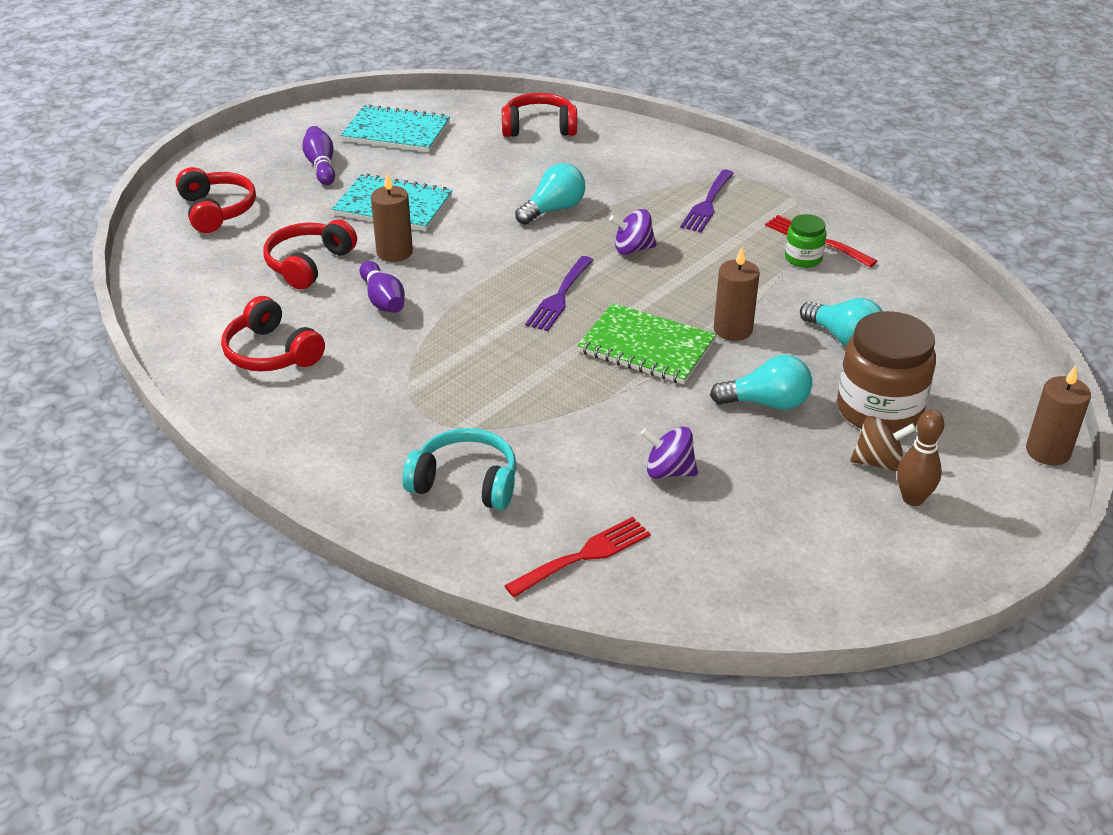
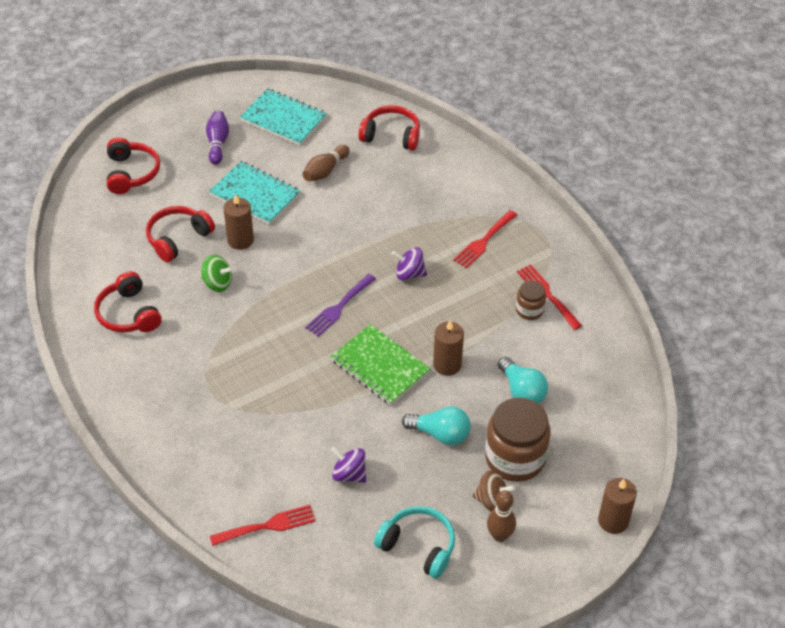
camera: 15 degrees right, 10 degrees up
(383, 300) = (217, 283): purple bowling pin -> green spinning top
(465, 482) = (215, 451): turquoise headphones -> turquoise headphones (418, 546)
(473, 170) = (325, 171): none -> brown bowling pin
(553, 209) = (368, 223): turquoise light bulb -> none
(707, 204) = (484, 241): purple fork -> red fork
(803, 258) = (529, 310): green jar -> brown jar

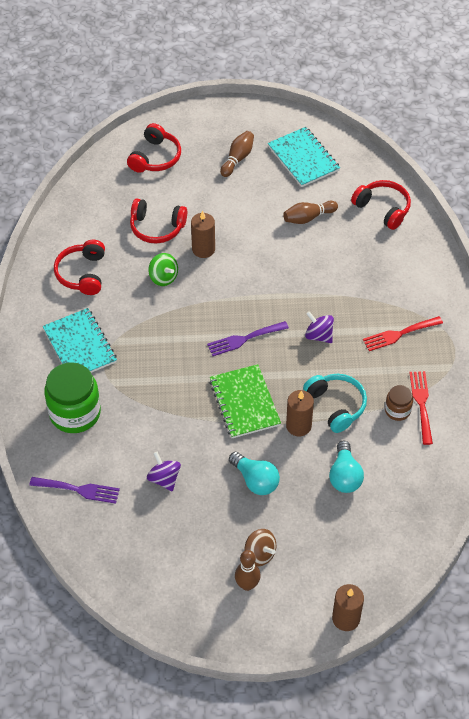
camera: 30 degrees right, 5 degrees up
(178, 238) = (157, 227): red headphones -> red headphones turned 150 degrees counterclockwise
(212, 452) = (75, 413): none -> green jar
(217, 143) = (237, 158): purple bowling pin -> brown bowling pin
(255, 195) = (239, 215): turquoise notebook -> turquoise notebook (80, 346)
(267, 526) = (79, 490): red fork -> purple fork
(418, 546) = (179, 561): turquoise headphones -> turquoise headphones (336, 405)
(515, 458) = (301, 528): brown jar -> none

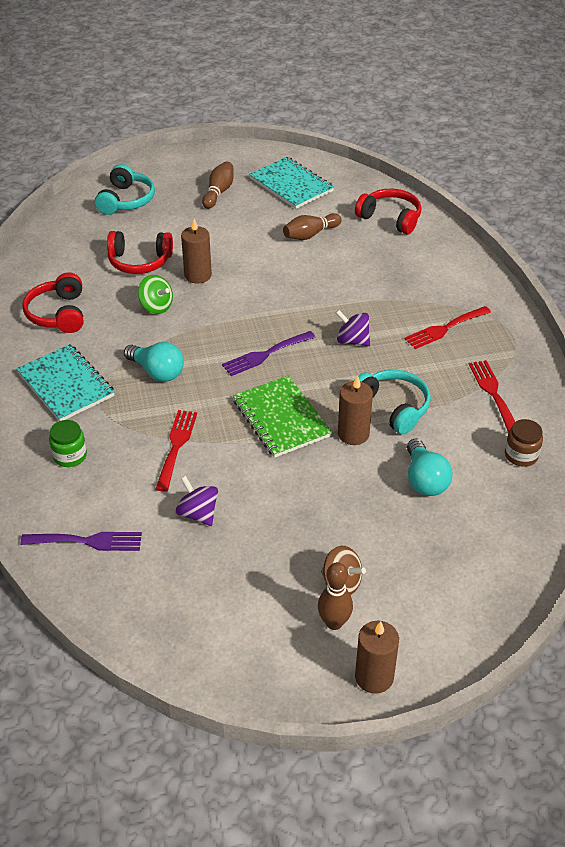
camera: 10 degrees left, 10 degrees down
(75, 413) = (70, 456): green jar -> green jar, size x0.51
(155, 157) = (126, 200): red headphones -> turquoise headphones
(158, 416) = (176, 446): none -> red fork
(255, 480) = (315, 499): turquoise light bulb -> turquoise light bulb (157, 372)
(346, 618) = (475, 644): brown candle -> brown candle (374, 677)
(397, 410) = (467, 403): brown jar -> brown jar (521, 455)

